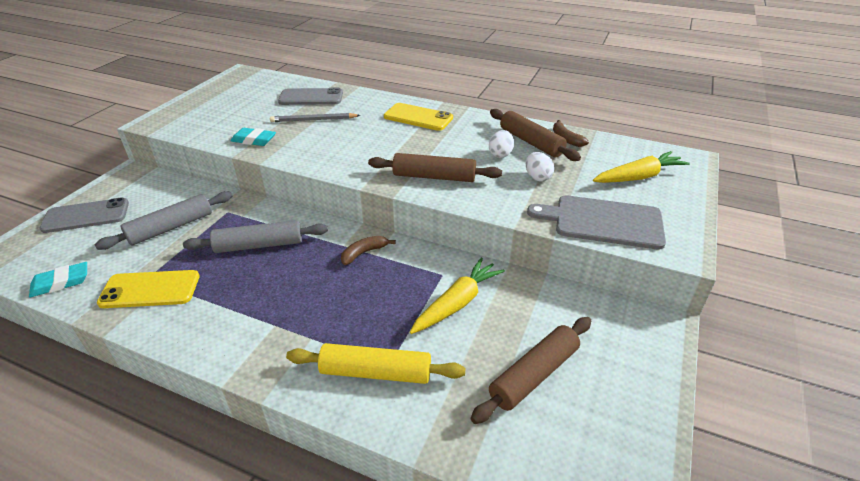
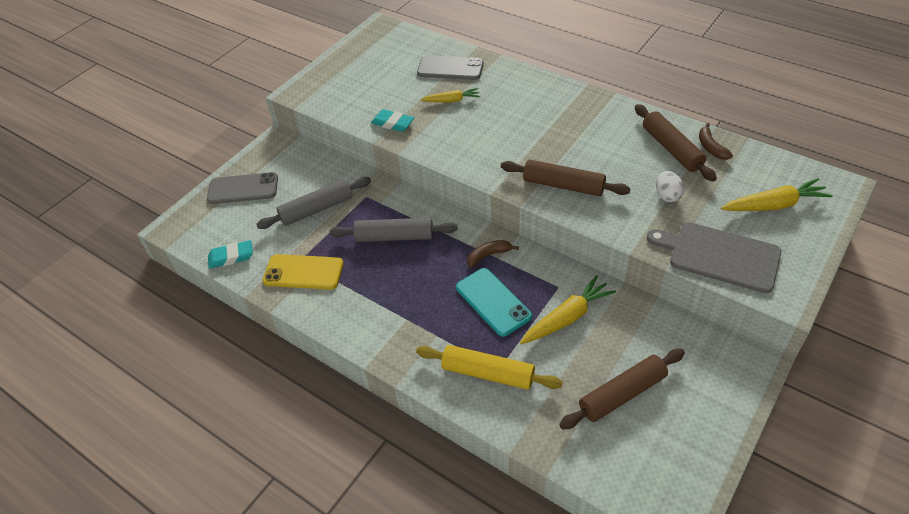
camera: 15 degrees right, 10 degrees up
(314, 120) = (451, 100): grey pencil -> yellow carrot
(374, 296) = (493, 302): none -> turquoise phone
(418, 117) = (558, 105): yellow phone -> none
(500, 154) = (635, 162): white egg -> none

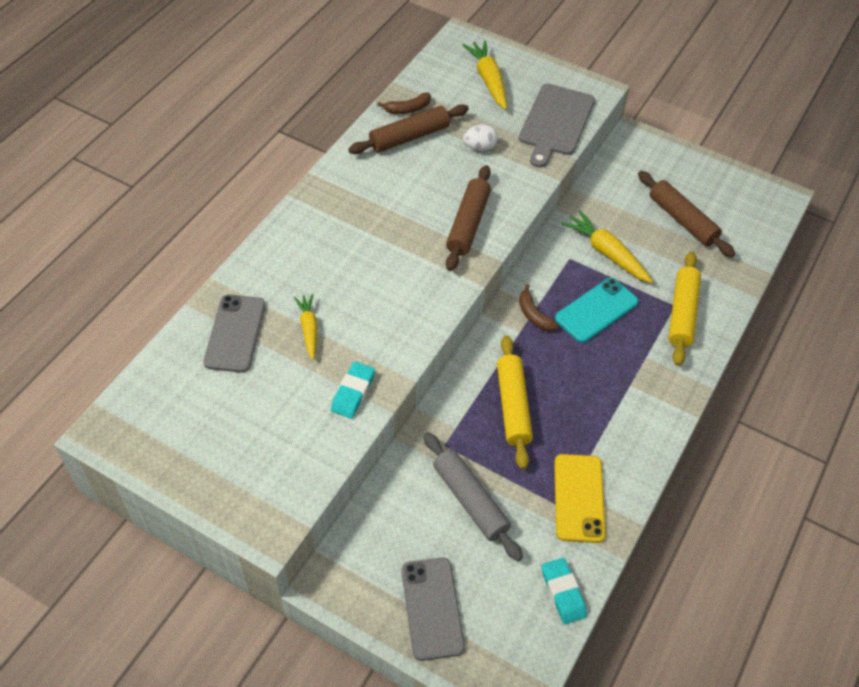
camera: 100 degrees left, 5 degrees up
(394, 237) = (513, 406): grey rolling pin -> yellow rolling pin

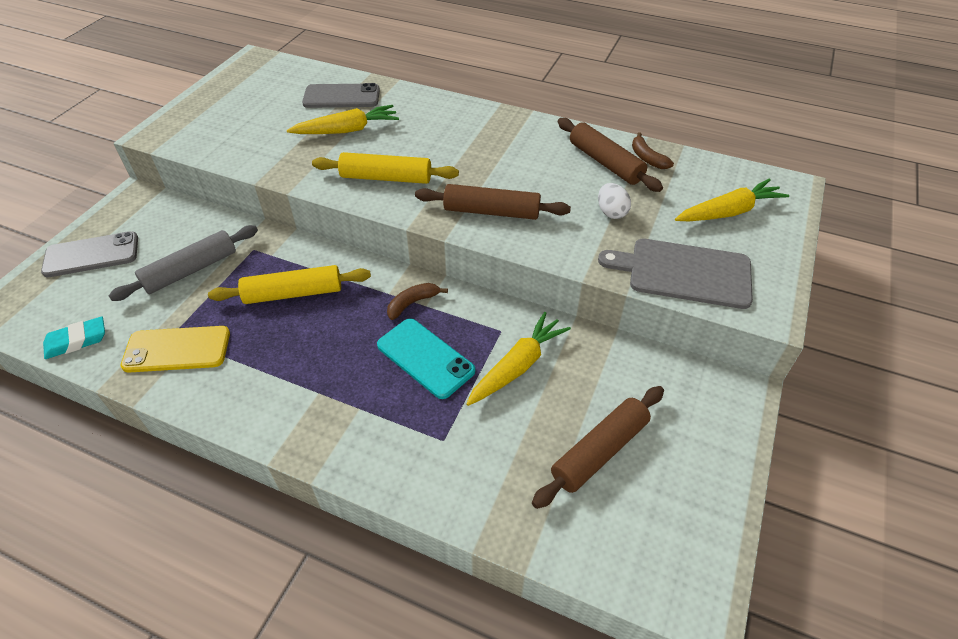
camera: 85 degrees right, 5 degrees down
(309, 329) = (347, 130): yellow carrot -> yellow carrot, size x1.56
(353, 392) = (278, 160): turquoise eraser -> none
(682, 313) = (431, 448): yellow rolling pin -> yellow rolling pin (386, 178)

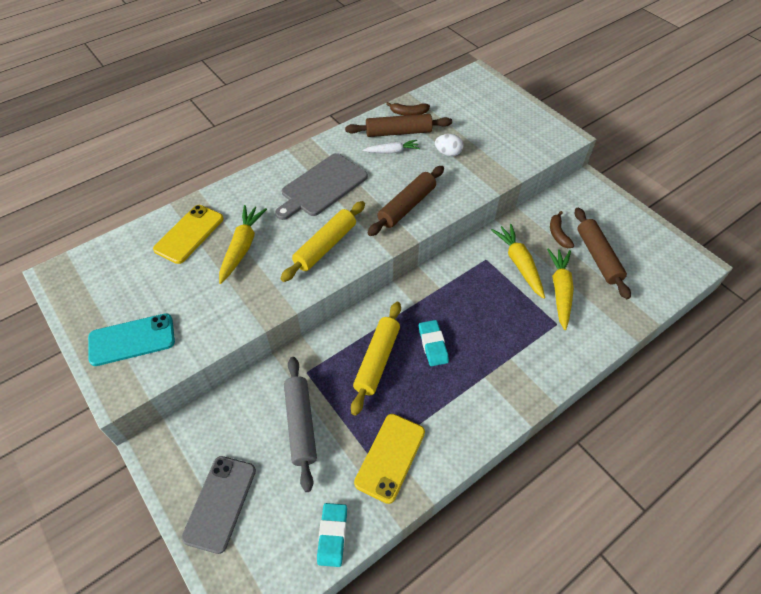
camera: 60 degrees left, 5 degrees up
(339, 330) = (433, 345): none -> turquoise eraser
(341, 97) = (189, 234): grey phone -> yellow phone
(412, 303) = (433, 294): brown banana -> brown banana (558, 234)
(425, 358) = (487, 306): turquoise phone -> turquoise phone (132, 340)
(568, 169) = (392, 151): none -> white carrot
(684, 272) = (519, 150): grey cutting board -> grey cutting board (322, 186)
(728, 212) = (482, 108): yellow carrot -> yellow carrot (560, 291)

